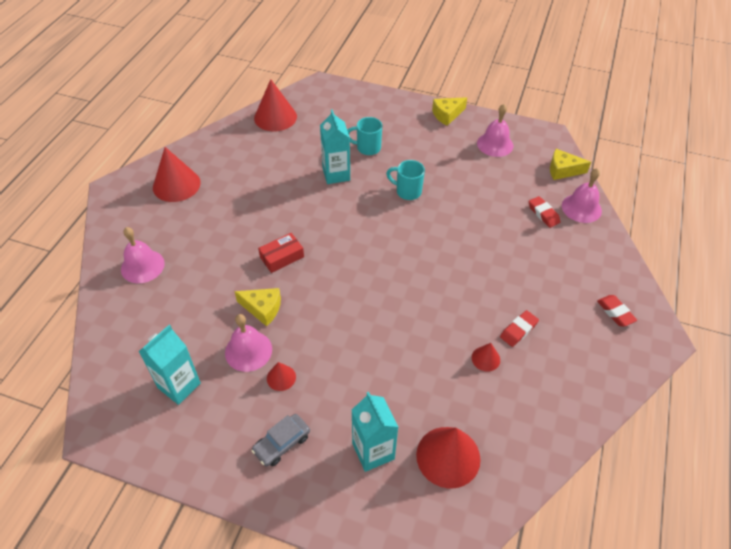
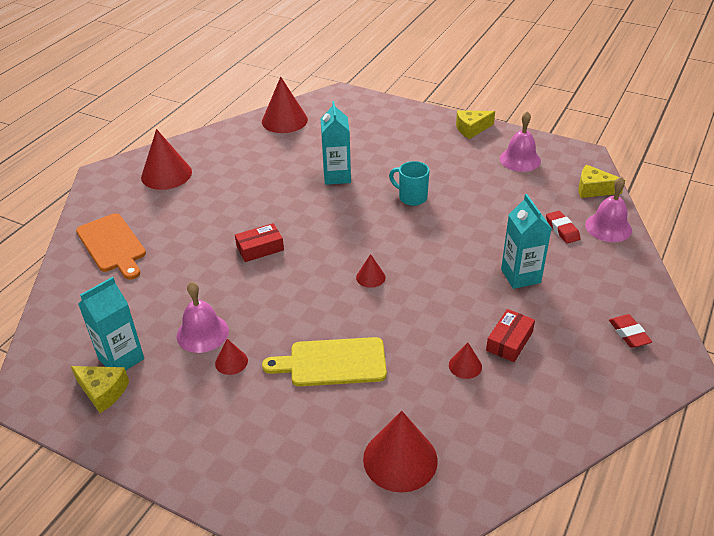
camera: 10 degrees right, 10 degrees down
(142, 266) = (112, 245): pink bell -> orange cutting board
(262, 309) = (227, 295): yellow cheese -> yellow cheese (103, 392)
(282, 443) = (216, 425): grey car -> none
(367, 148) = (376, 154): turquoise mug -> none
(371, 368) = (332, 362): none -> yellow cutting board
(373, 451) = (315, 444): turquoise carton -> turquoise carton (520, 276)
(387, 278) = (370, 277): none -> red cone
(518, 330) = (509, 341): red eraser -> red box

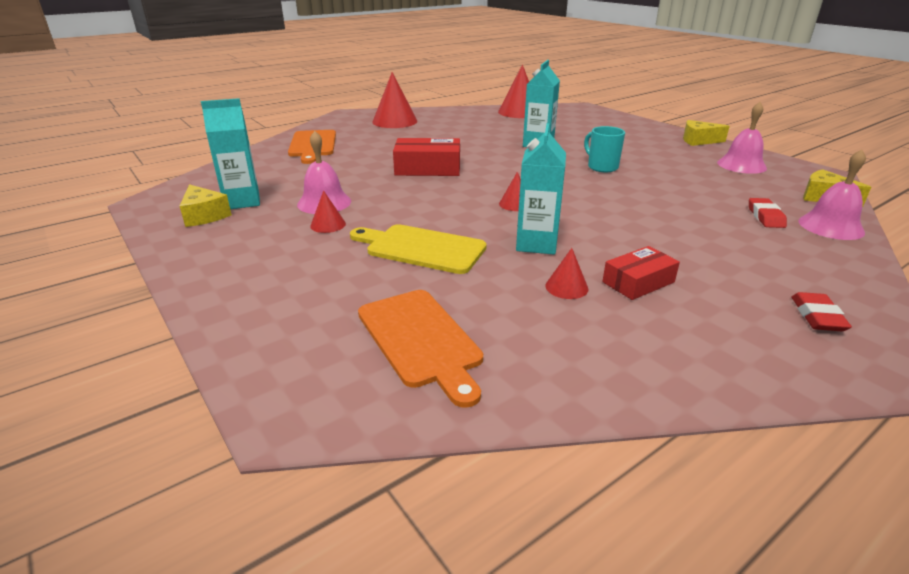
camera: 25 degrees right, 10 degrees down
(260, 248) = (428, 168): red box -> red box, size x1.54
(400, 459) = (421, 340): red cone -> orange cutting board
(520, 276) = (688, 238): turquoise carton -> turquoise carton (536, 244)

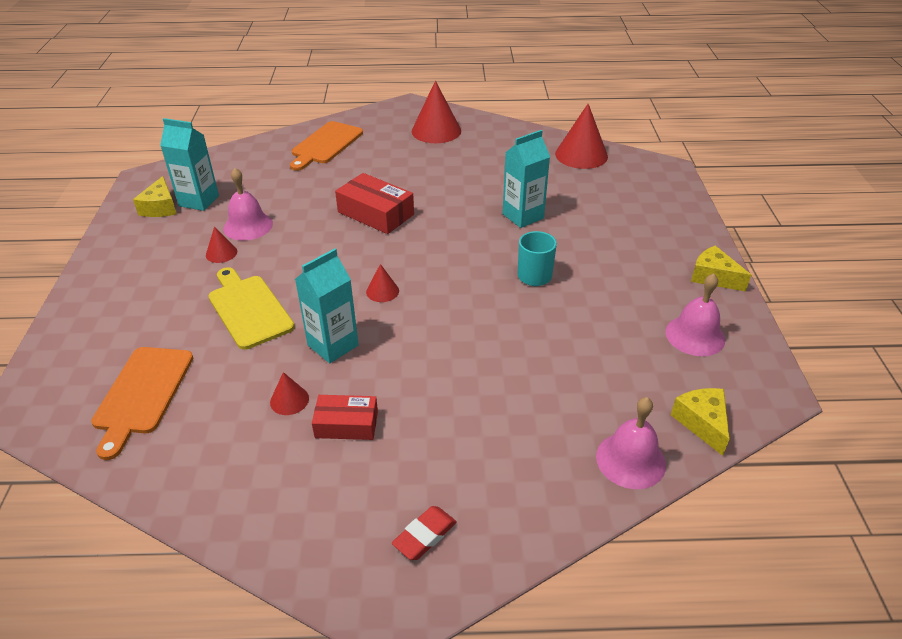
camera: 35 degrees right, 10 degrees up
(765, 217) = (584, 414): red eraser -> none

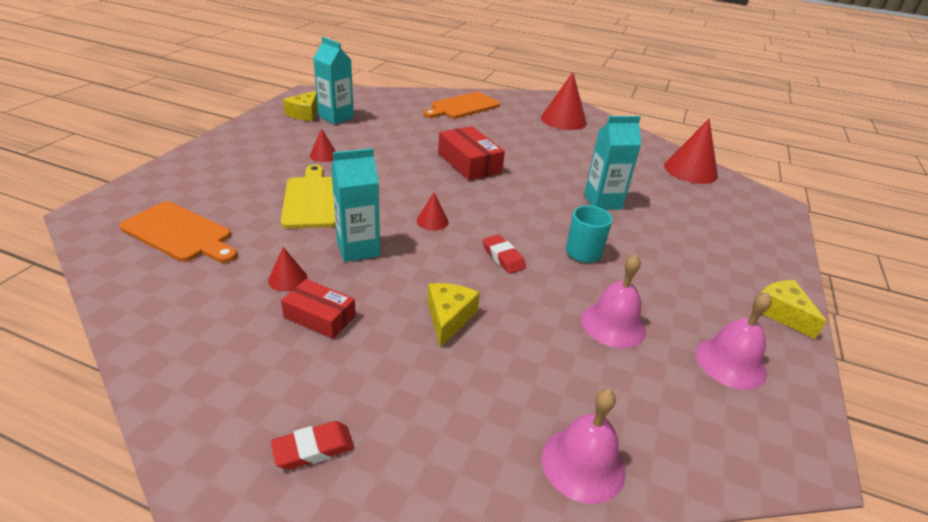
camera: 20 degrees right, 5 degrees down
(142, 394) = (180, 233): orange cutting board -> orange cutting board turned 90 degrees counterclockwise
(248, 226) = (359, 143): pink bell -> pink bell (613, 324)
(469, 306) = (503, 257): none -> red eraser
(702, 423) = (692, 458): yellow cheese -> yellow cheese (448, 318)

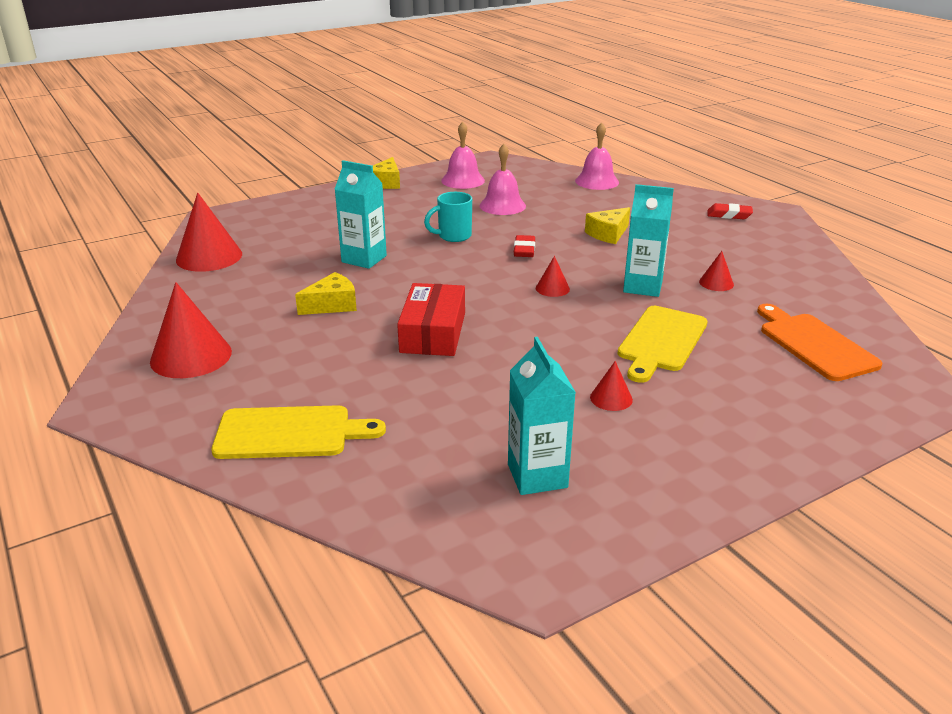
camera: 140 degrees left, 5 degrees down
(305, 114) = (588, 504): yellow cheese -> yellow cheese (332, 305)
(320, 316) = (700, 257): red box -> none
(463, 106) = (290, 433): orange cutting board -> yellow cutting board

